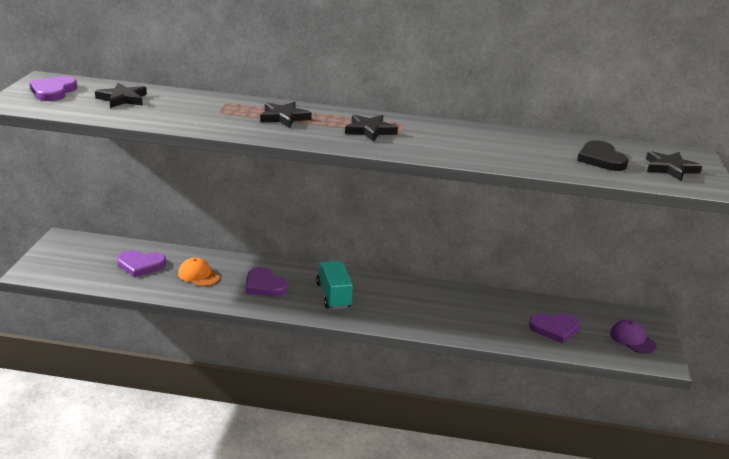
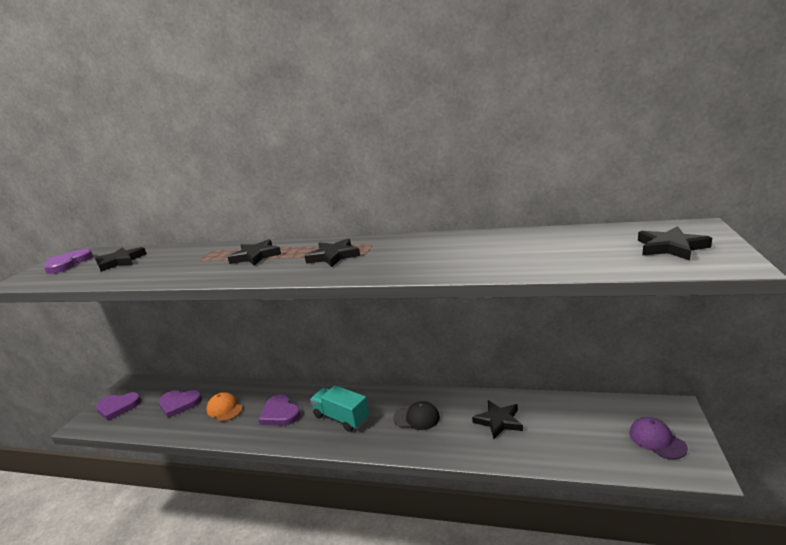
camera: 10 degrees right, 5 degrees down
(333, 296) = (341, 418): turquoise truck -> turquoise truck turned 45 degrees counterclockwise
(411, 303) = (416, 418): none -> black cap
(492, 313) = (498, 421): none -> black star
(554, 329) = (566, 435): purple heart -> purple heart (118, 407)
(601, 159) = (583, 249): black heart -> none

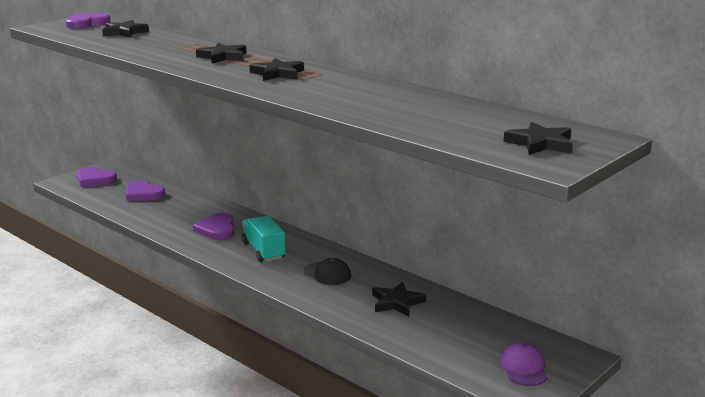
camera: 25 degrees right, 0 degrees up
(225, 409) = (175, 210): orange cap -> none

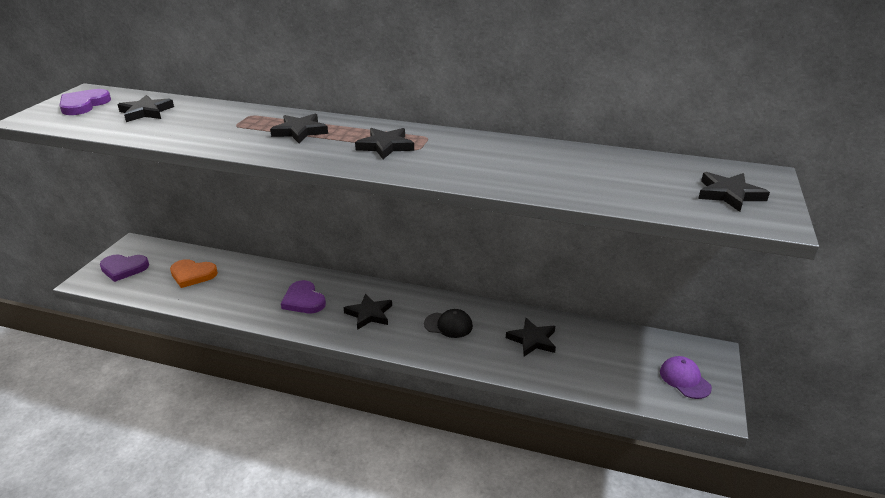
camera: 25 degrees left, 10 degrees up
(143, 194) = (192, 275): purple heart -> orange heart
(263, 251) = (369, 314): turquoise truck -> black star

